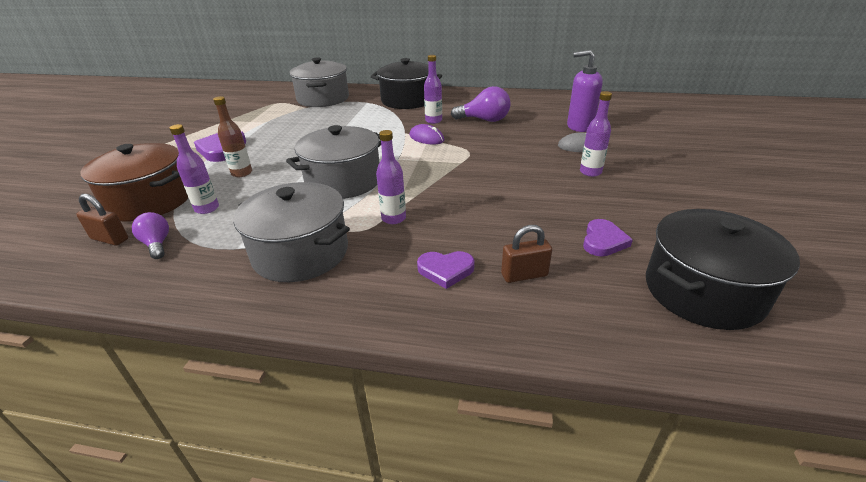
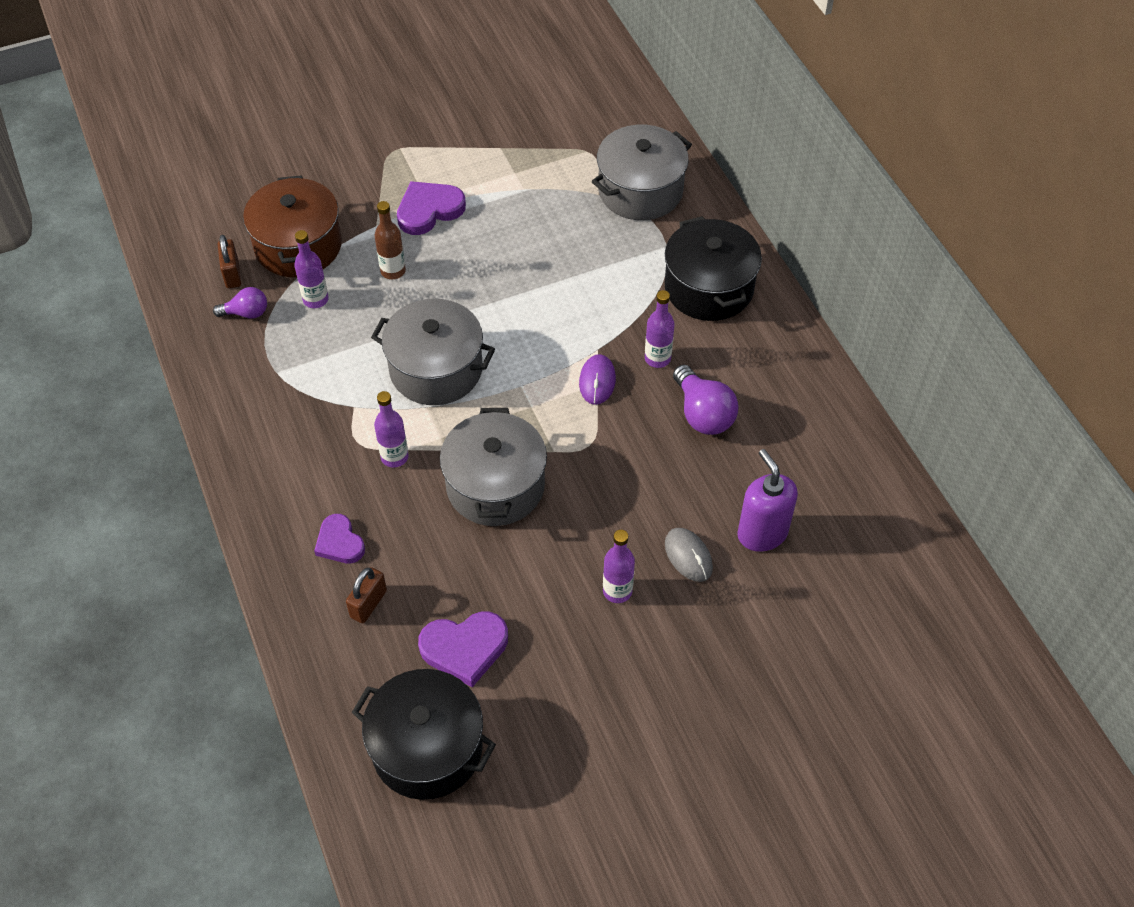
camera: 55 degrees right, 20 degrees up
(157, 244) = (246, 313): purple light bulb -> purple light bulb turned 60 degrees clockwise
(300, 253) = (298, 422): grey pot -> grey pot (495, 486)
(524, 275) = (368, 604): brown padlock -> brown padlock turned 75 degrees clockwise
(603, 241) = (465, 648): purple heart -> purple heart, size x1.50

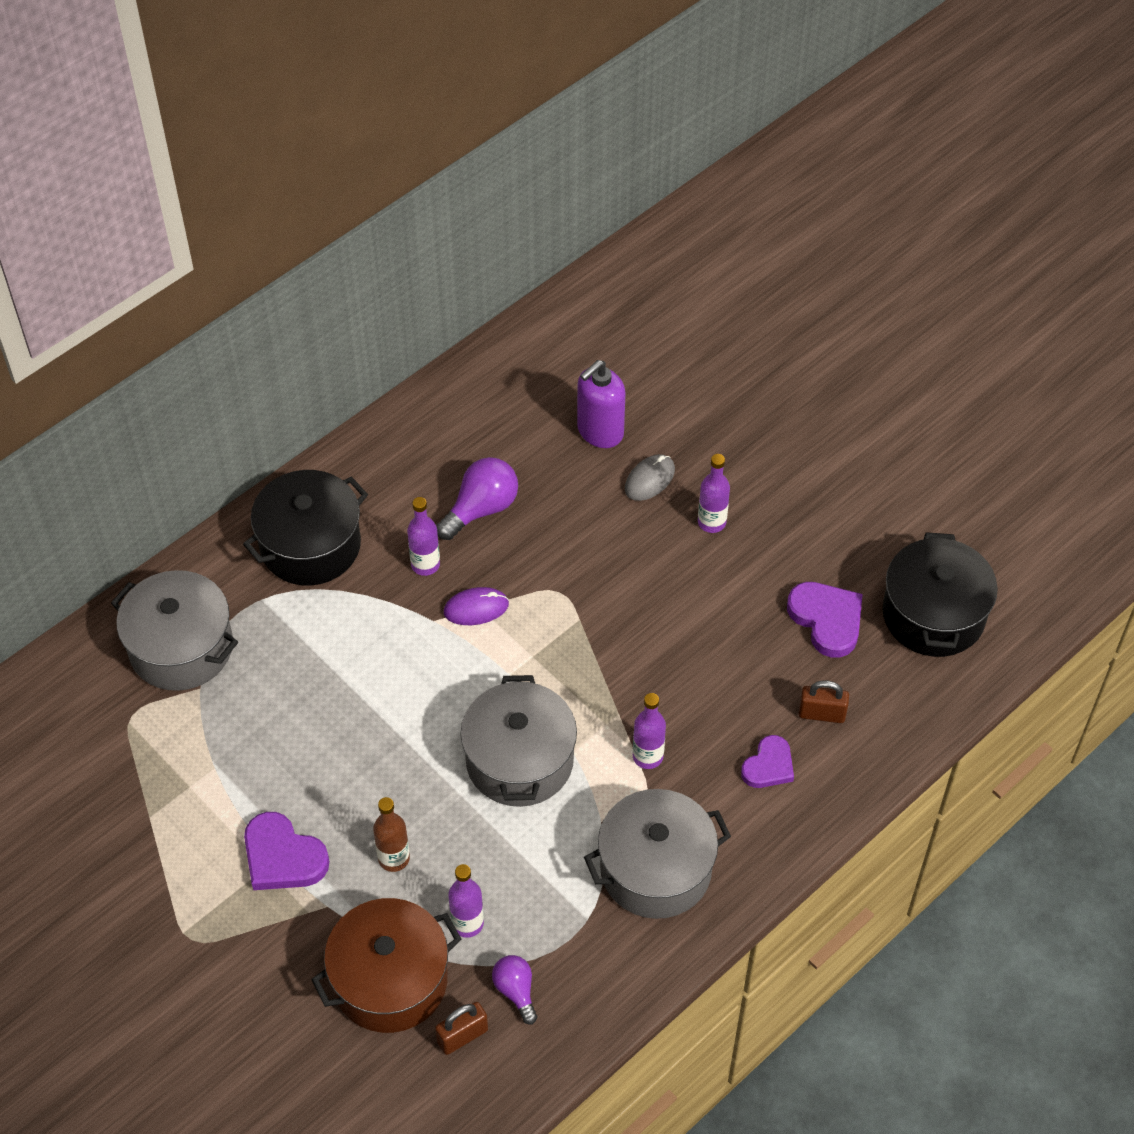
camera: 110 degrees left, 0 degrees up
(495, 486) = (642, 655): grey pot -> grey pot (655, 869)

